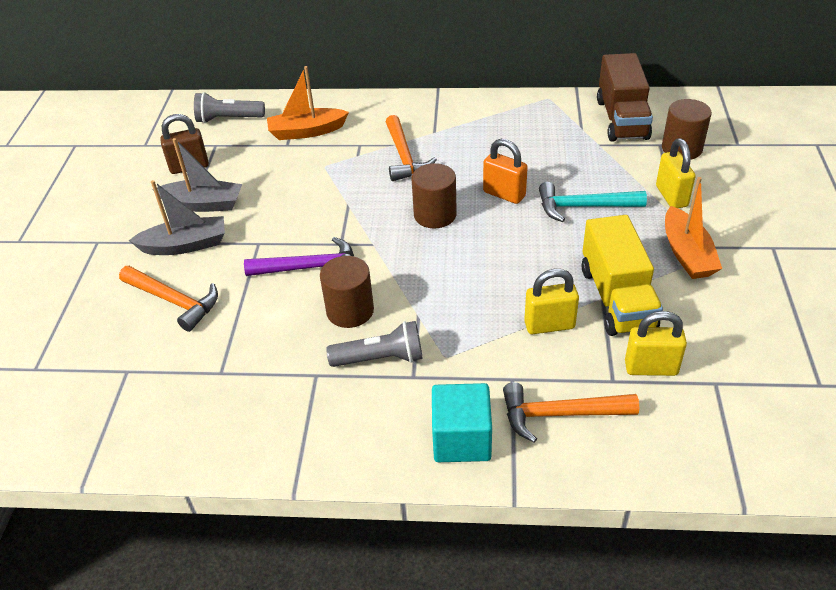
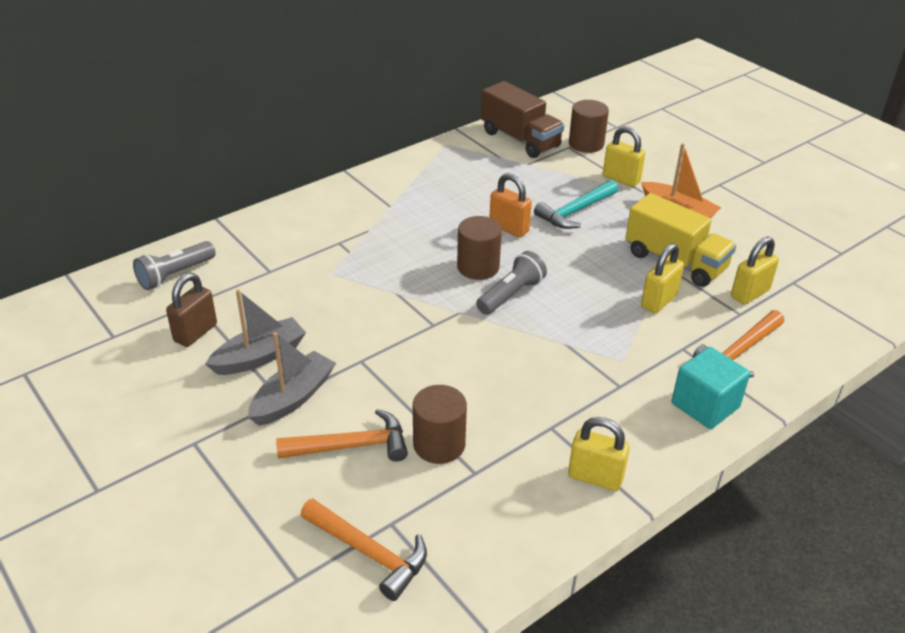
camera: 45 degrees left, 5 degrees down
(294, 435) = (595, 477): none -> yellow padlock
(306, 131) = (273, 252): orange boat -> none
(310, 267) = (433, 355): purple hammer -> none
(350, 311) = (511, 368): brown cylinder -> brown cylinder (439, 444)
(381, 358) = (581, 387): grey flashlight -> grey flashlight (511, 295)
(404, 157) = (392, 235): orange hammer -> orange hammer (369, 553)
(504, 194) = (509, 228): orange padlock -> orange padlock turned 45 degrees clockwise

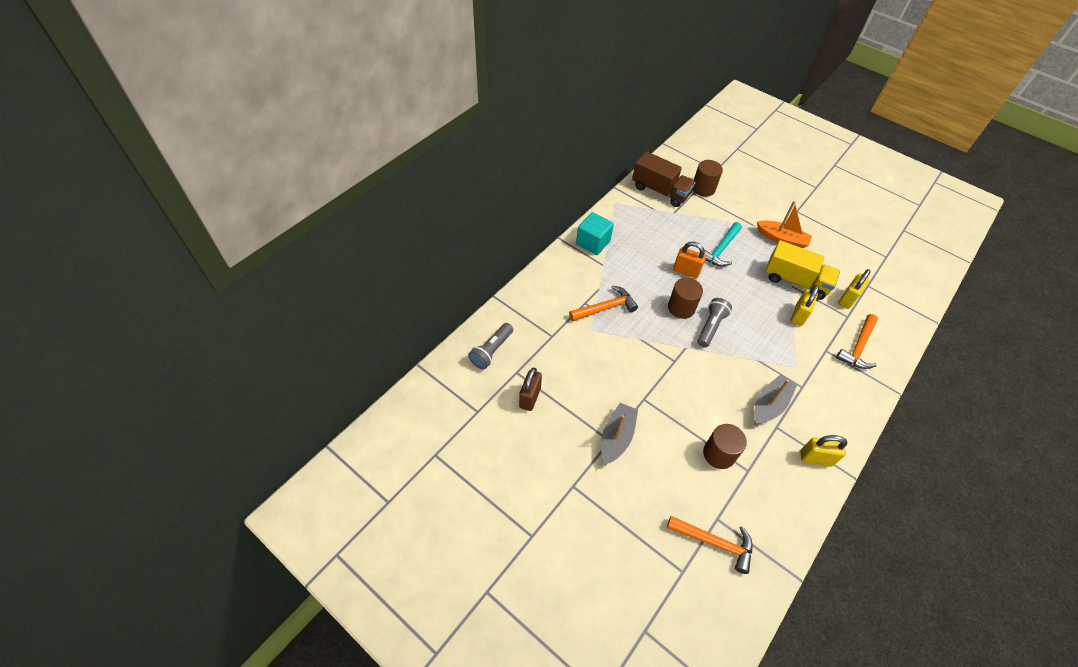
camera: 15 degrees left, 15 degrees up
(259, 356) = (580, 409): grey boat -> grey boat (769, 405)
(351, 446) = (669, 466): orange hammer -> orange hammer (605, 307)
(621, 179) = (737, 216): yellow padlock -> none
(705, 405) = (854, 391): turquoise cube -> turquoise cube (593, 242)

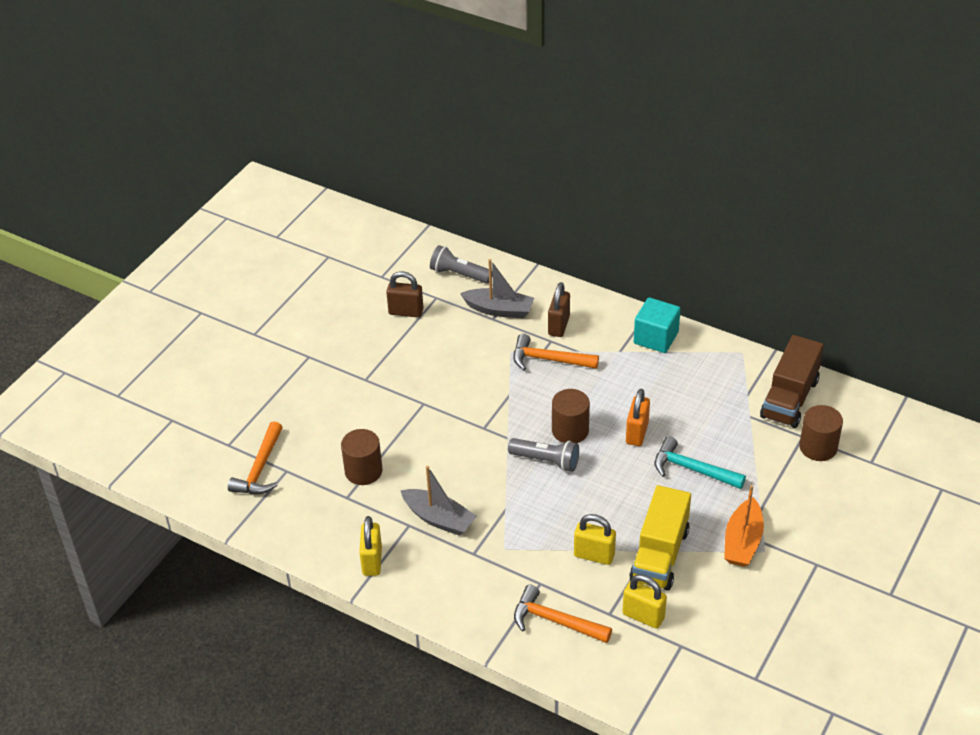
camera: 85 degrees right, 10 degrees down
(569, 295) = (558, 326): none -> brown padlock
(605, 307) = (548, 360): orange hammer -> orange hammer turned 135 degrees clockwise
(616, 437) = (370, 384): grey boat -> grey boat (499, 310)

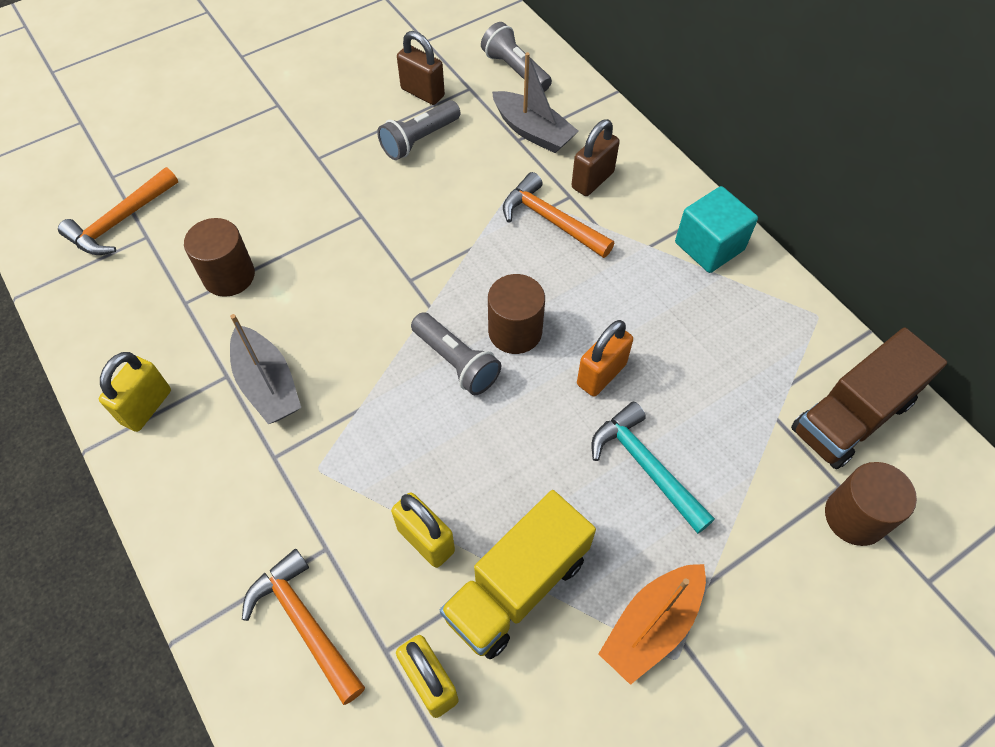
camera: 25 degrees right, 15 degrees up
(426, 343) = (419, 140): none -> grey flashlight

